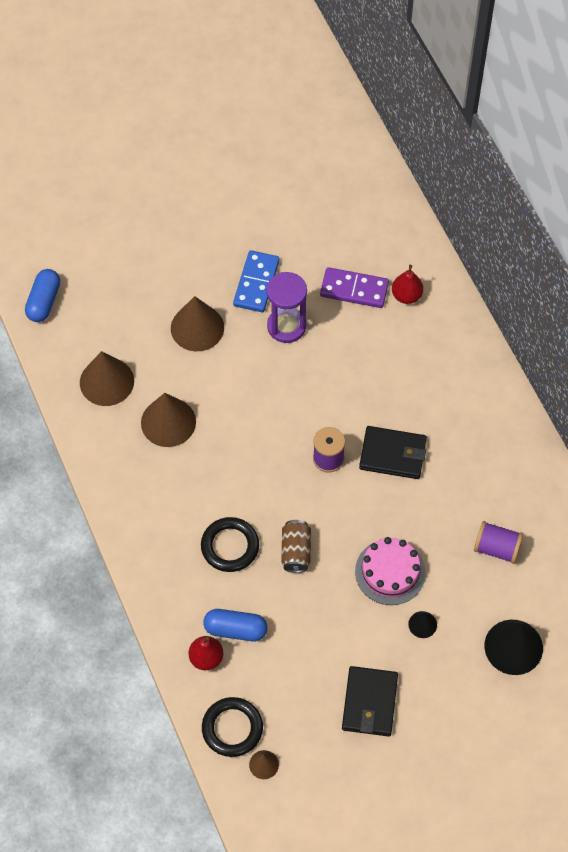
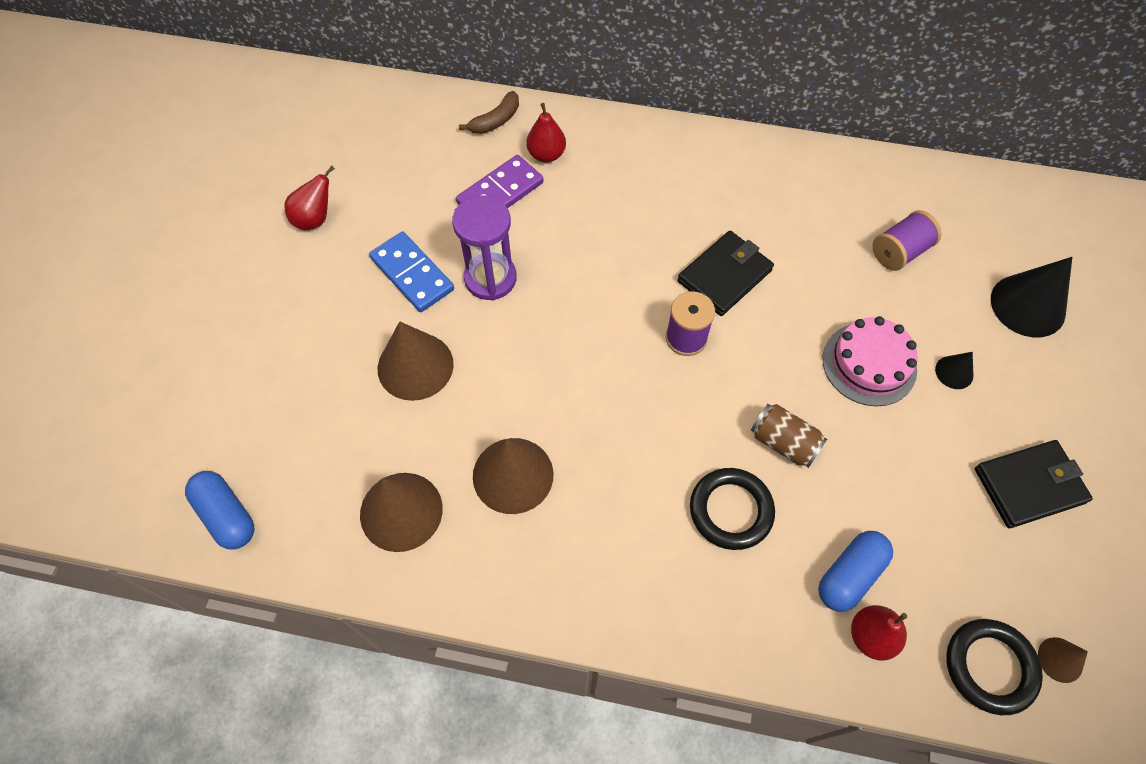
camera: 55 degrees left, 0 degrees up
(253, 204) = (315, 219): none -> red pear
(369, 703) = (1029, 485): black wallet -> black wallet turned 60 degrees counterclockwise
(410, 248) = (495, 120): none -> brown banana

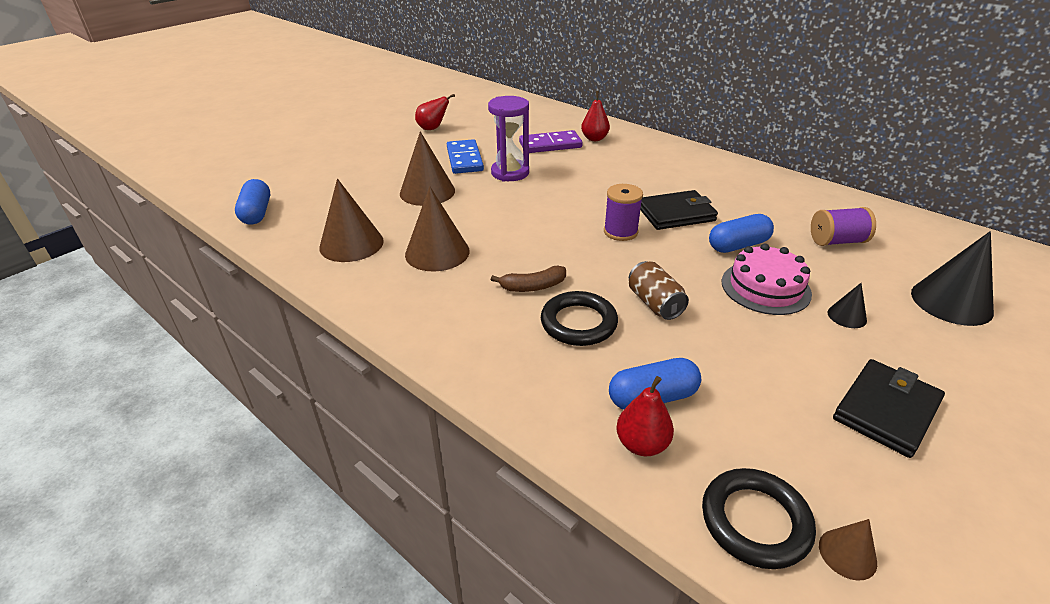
camera: 30 degrees right, 25 degrees down
(495, 120) = (575, 121): brown banana -> brown banana (533, 287)
(813, 305) = (738, 245): none -> blue capsule
(1029, 485) = (886, 410): black wallet -> black wallet turned 60 degrees counterclockwise

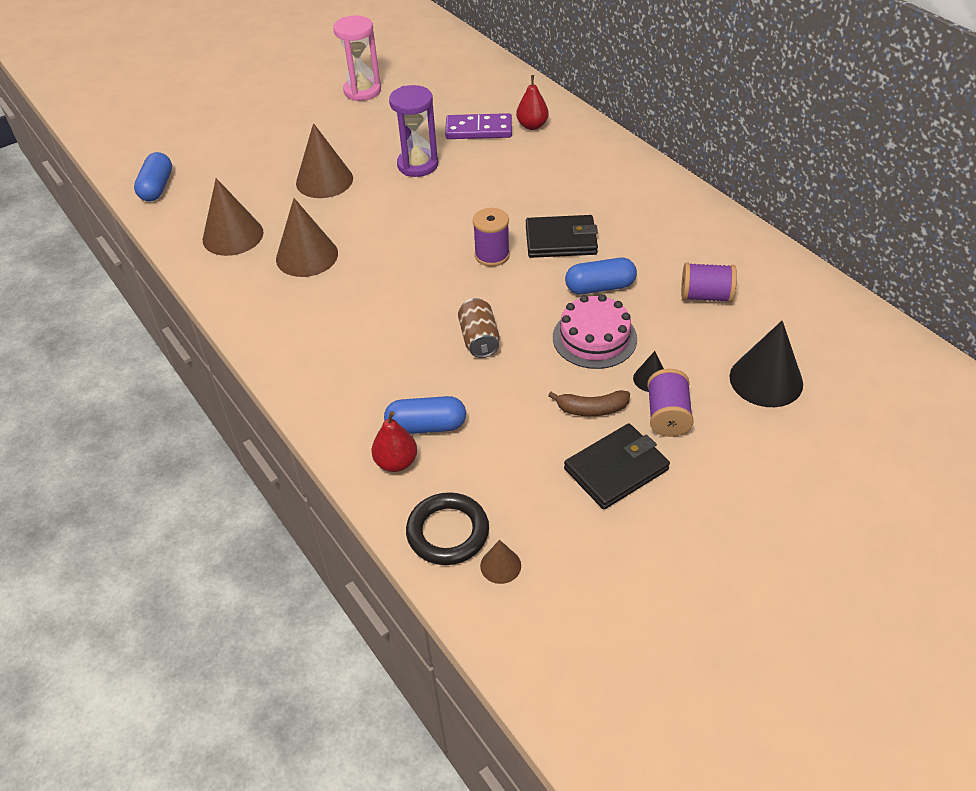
camera: 15 degrees right, 10 degrees up
(432, 128) = (362, 91): red pear -> pink hourglass
(464, 159) = (378, 140): blue domino -> none
(533, 287) = (378, 306): brown banana -> brown banana (592, 409)
(578, 323) = (400, 348): black ring -> none
(891, 348) = (667, 415): none -> purple spool

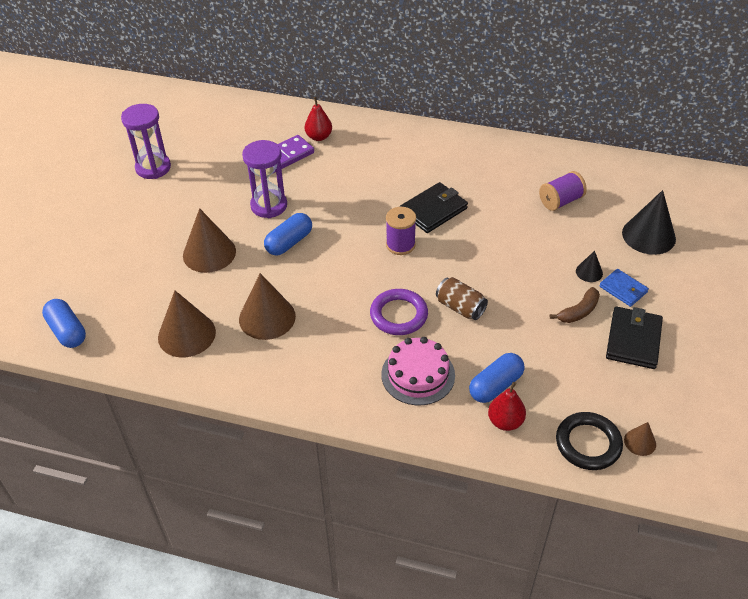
camera: 40 degrees left, 0 degrees up
(362, 91) = (153, 168): pink hourglass -> purple hourglass
(416, 314) = (398, 315): none -> purple ring
(594, 338) = (528, 265): pink cake -> pink cake (418, 375)
(600, 287) = (494, 229): blue capsule -> blue capsule (289, 242)
(667, 415) = (623, 289): purple spool -> blue wallet

